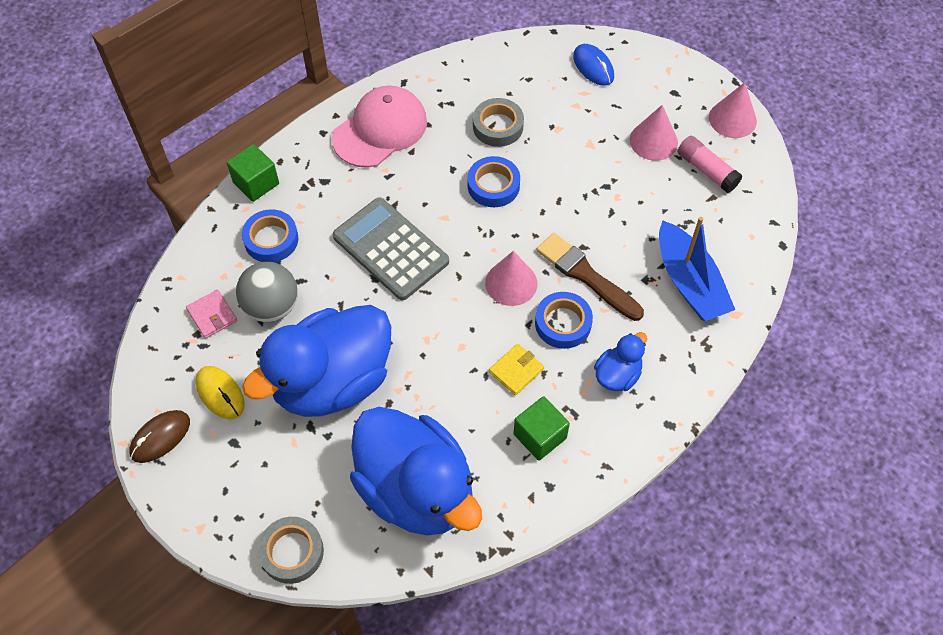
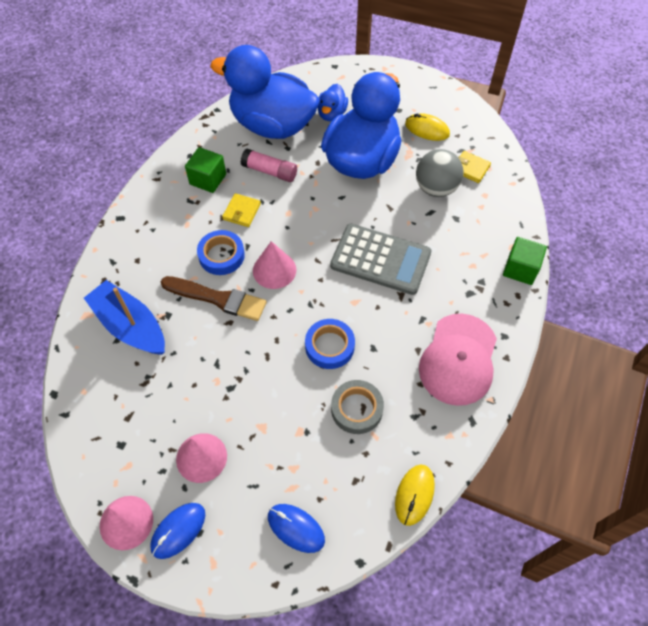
camera: 155 degrees right, 0 degrees up
(160, 437) = (442, 97): brown mouse -> none
(212, 315) = (470, 168): pink wallet -> yellow wallet
(271, 239) = (473, 231): blue tape -> none
(292, 552) = (326, 75): grey tape -> none
(486, 53) = (414, 495): none -> yellow mouse
(617, 375) = (167, 235): blue duck -> blue duck (331, 114)
(690, 98) = (178, 530): none -> blue mouse
(707, 170) = (140, 445): pink glue stick -> pink glue stick (270, 171)

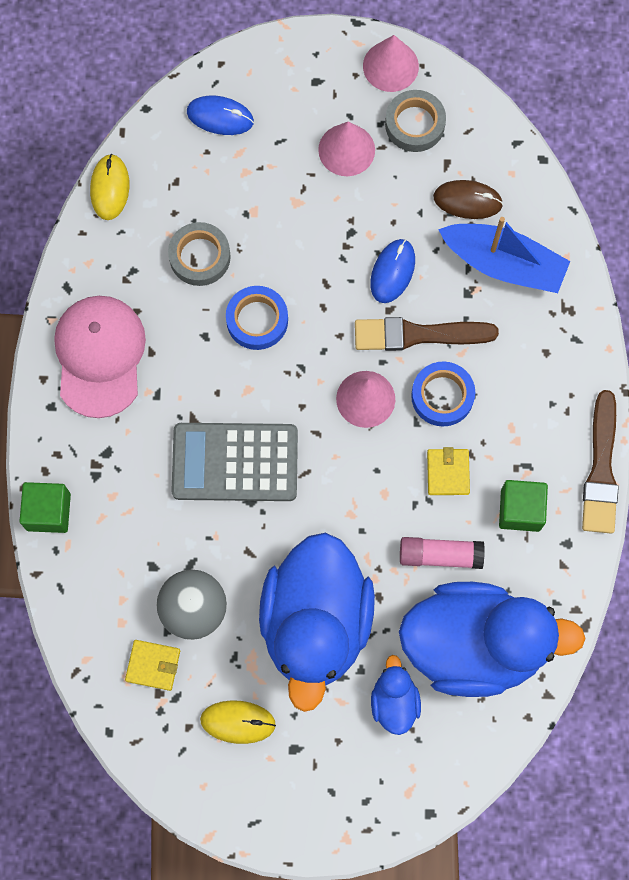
camera: 160 degrees right, 15 degrees up
(129, 381) = (467, 201): none -> brown mouse
(135, 460) = (414, 124): none -> grey tape
(145, 185) = (601, 469): none -> brown brush
(178, 530) = (335, 76): blue mouse -> blue mouse (392, 272)

